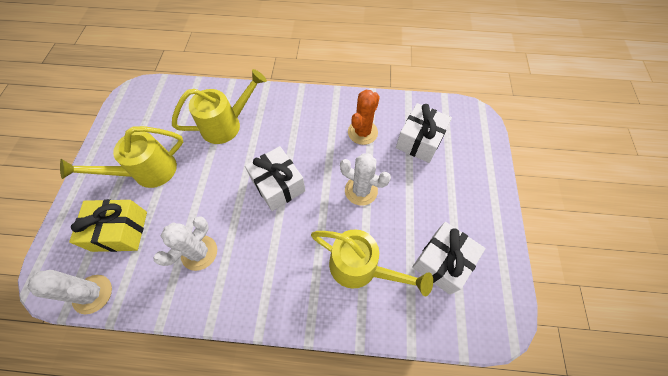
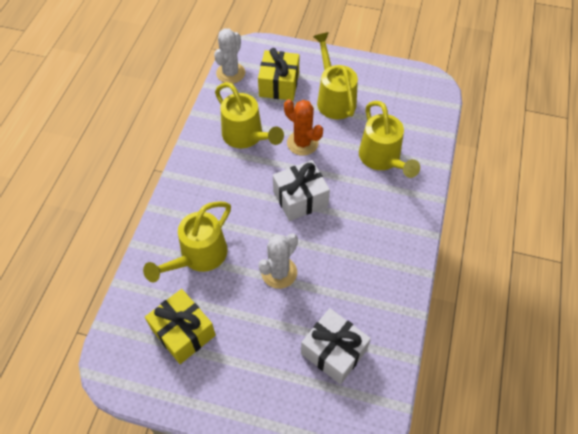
camera: 100 degrees right, 5 degrees down
(199, 252) = (246, 136): white cactus -> yellow watering can
(362, 132) = (355, 289): orange cactus -> orange cactus (302, 143)
(442, 262) = (183, 332): white gift -> yellow gift

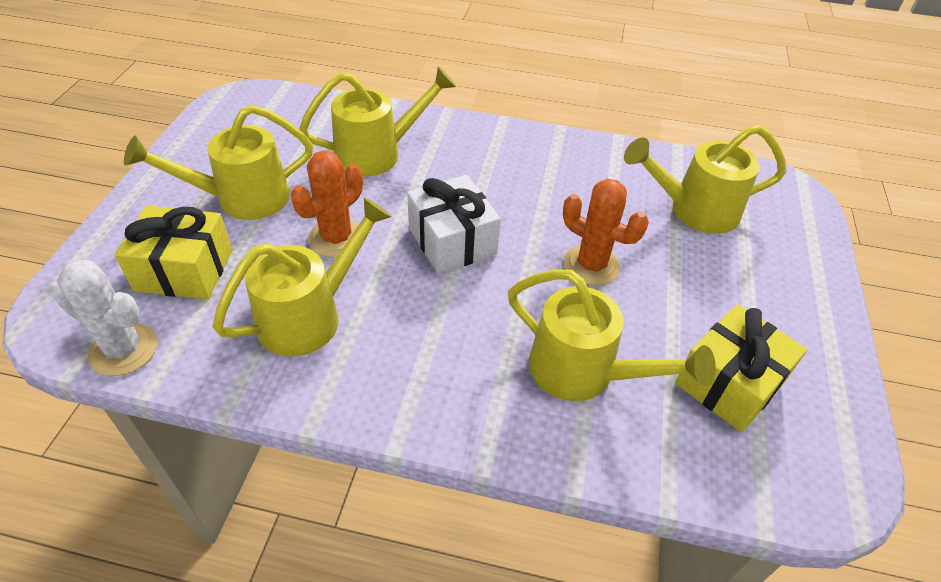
camera: 95 degrees left, 10 degrees down
(279, 272) = (591, 265): white cactus -> orange cactus
(333, 351) = (694, 210): white gift -> yellow watering can

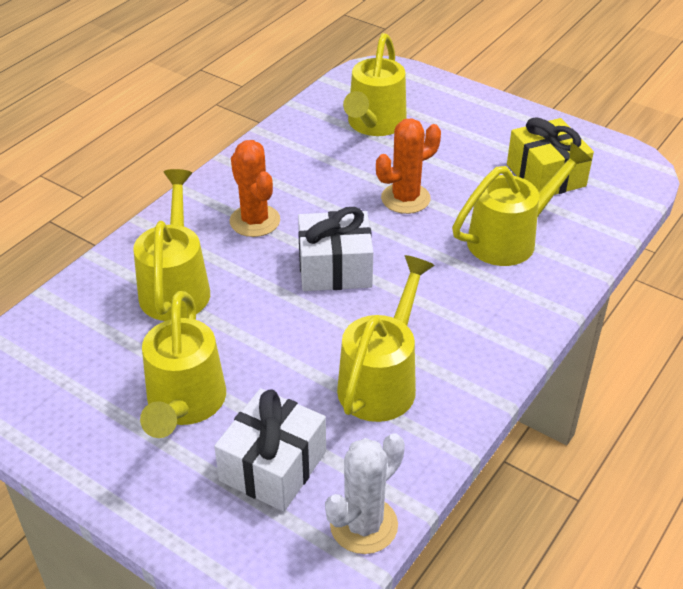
camera: 65 degrees left, 5 degrees down
(184, 270) = (273, 466): yellow gift -> white gift
(310, 316) = (382, 381): yellow watering can -> yellow watering can turned 45 degrees clockwise
(336, 238) = (288, 343): orange cactus -> orange cactus (255, 221)

